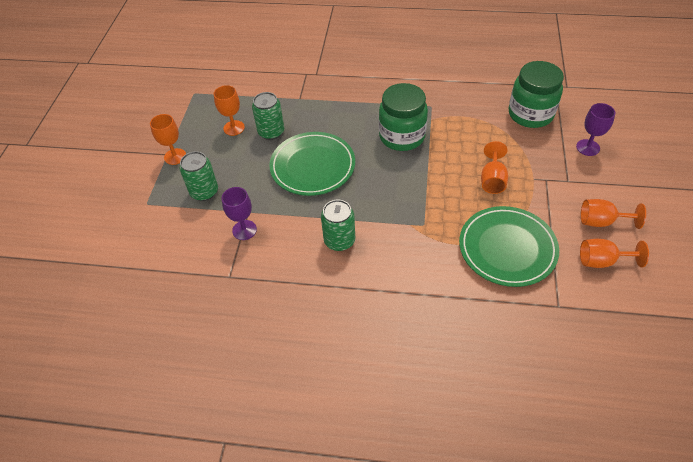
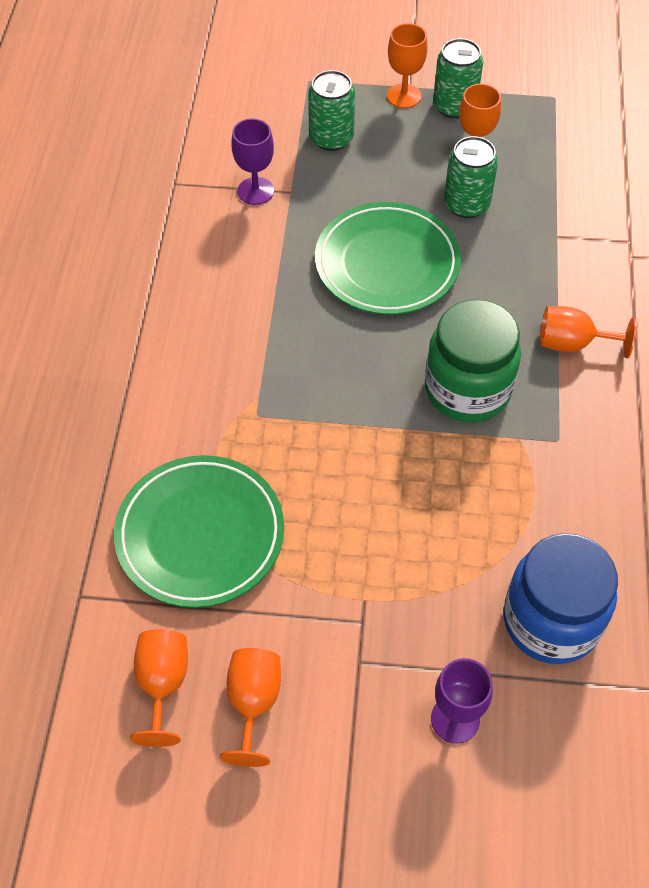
camera: 85 degrees right, 5 degrees up
(339, 240) = (230, 304): green can -> green can (454, 106)
(492, 180) = (359, 528): orange goblet -> orange goblet (572, 343)
(530, 114) = (551, 621): green jar -> blue jar

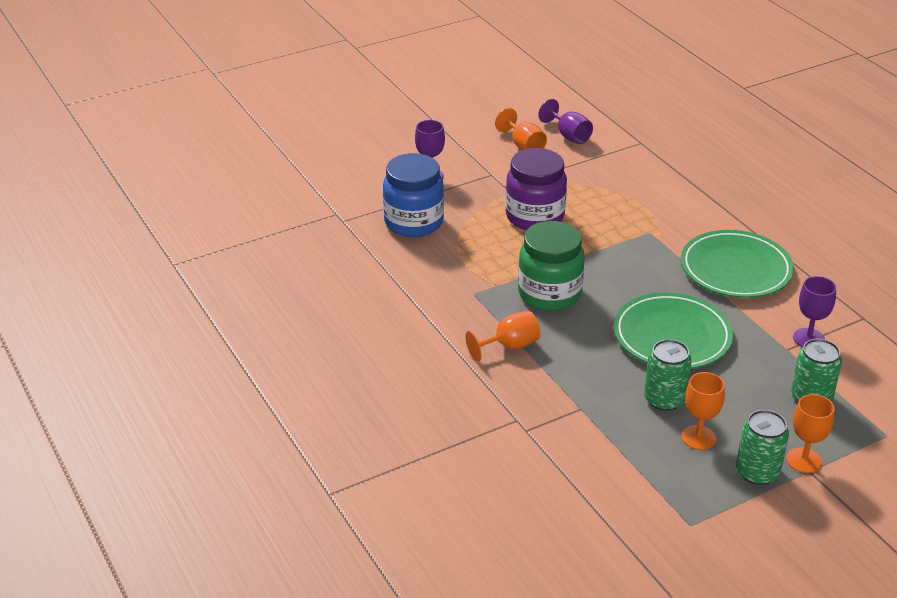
camera: 145 degrees right, 20 degrees down
(163, 684) = (569, 136): orange goblet -> purple goblet
(200, 534) = (616, 181): green plate -> green plate (735, 269)
(374, 530) = (534, 217): none -> purple jar

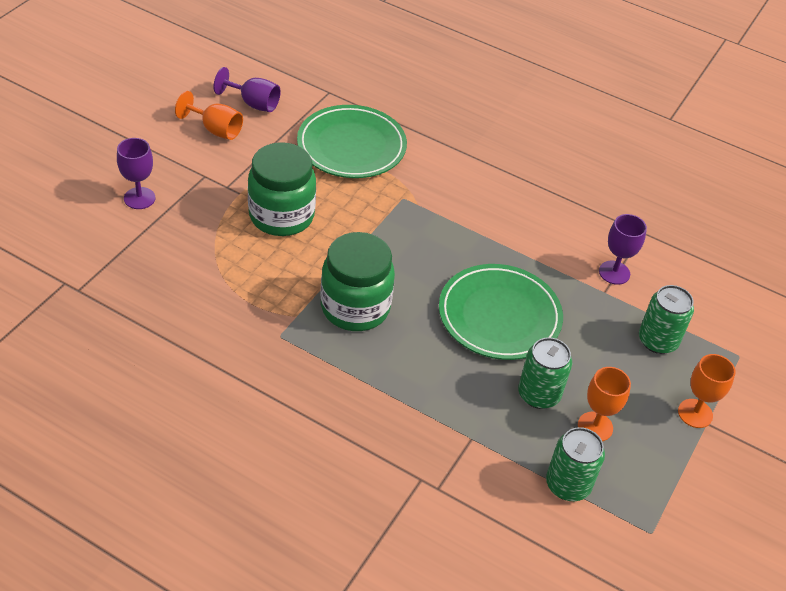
camera: 35 degrees left, 10 degrees up
(413, 222) = (159, 265): blue jar -> none
(509, 346) = (356, 388): orange goblet -> none
(534, 217) = (281, 216): purple jar -> green jar
(735, 269) = (505, 215): green plate -> green plate (351, 146)
(757, 472) = (667, 444): green can -> green can (568, 485)

